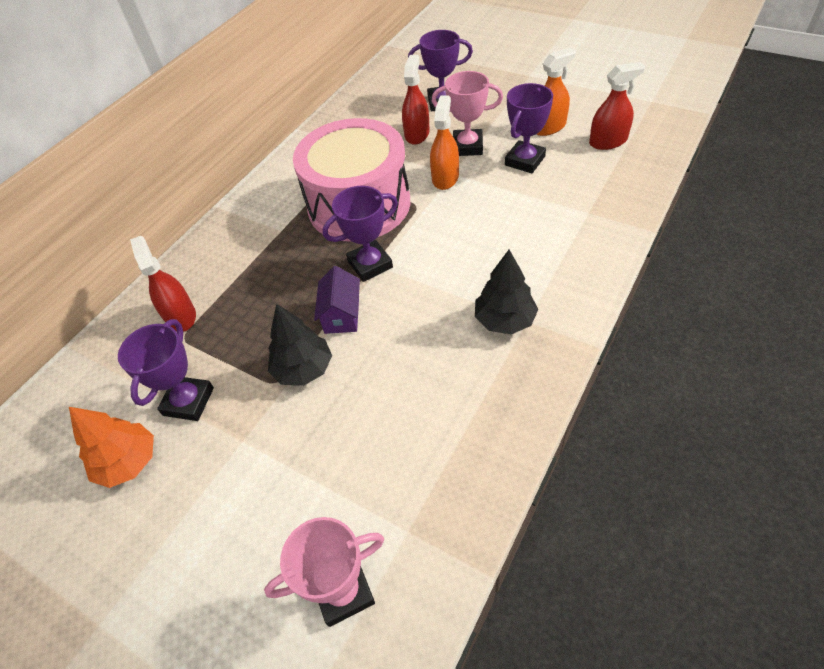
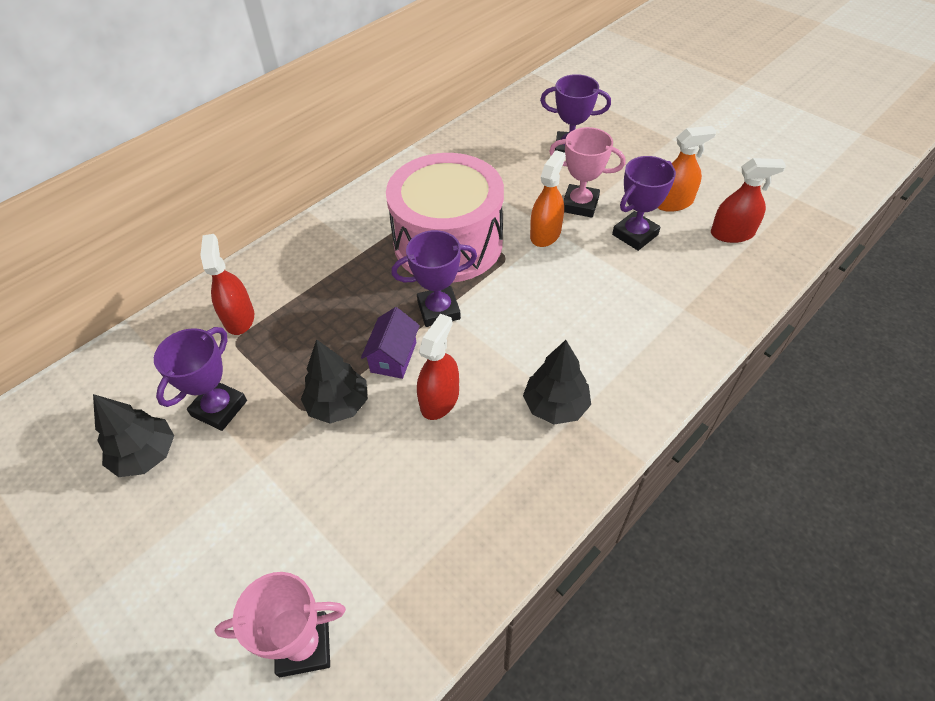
camera: 10 degrees right, 0 degrees up
(129, 462) = (146, 455): orange tree -> black tree
(417, 134) = (532, 179): red spray bottle -> red spray bottle (439, 399)

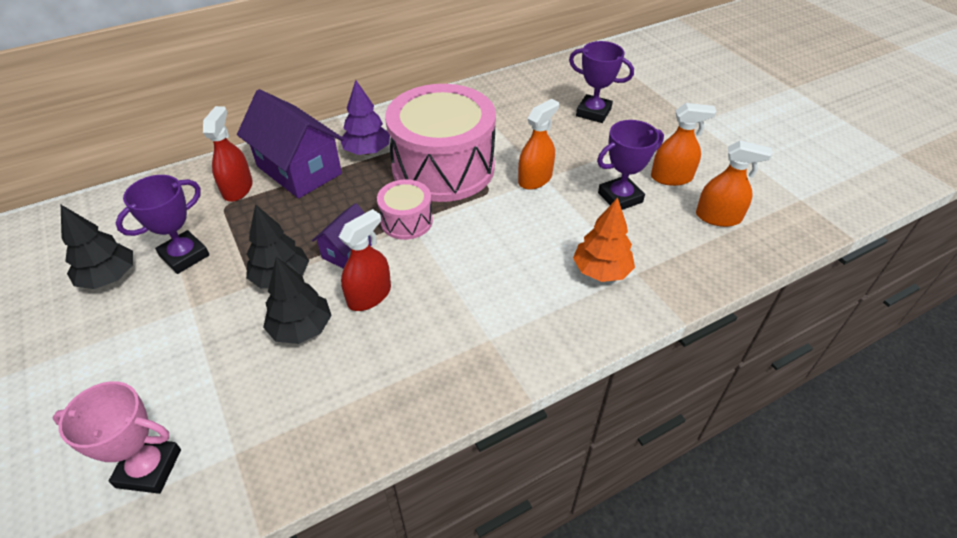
camera: 15 degrees right, 5 degrees down
(296, 280) = (299, 170): none -> purple house
(359, 242) = (367, 151): none -> purple tree
(438, 310) = (406, 221): purple trophy -> pink drum
(555, 405) = (471, 327): black tree -> black tree (301, 328)
(580, 205) = (579, 161): pink trophy -> none
(650, 315) = (601, 271): none -> orange tree
(732, 233) = (718, 217): red spray bottle -> orange spray bottle

